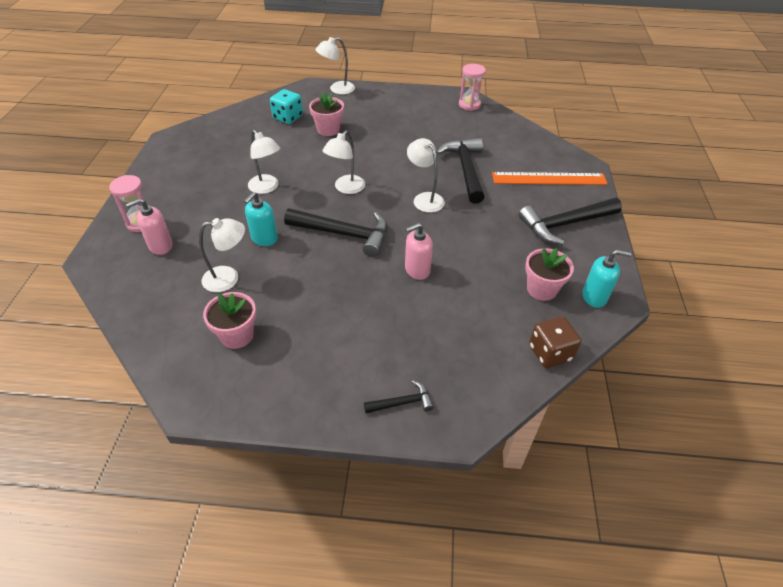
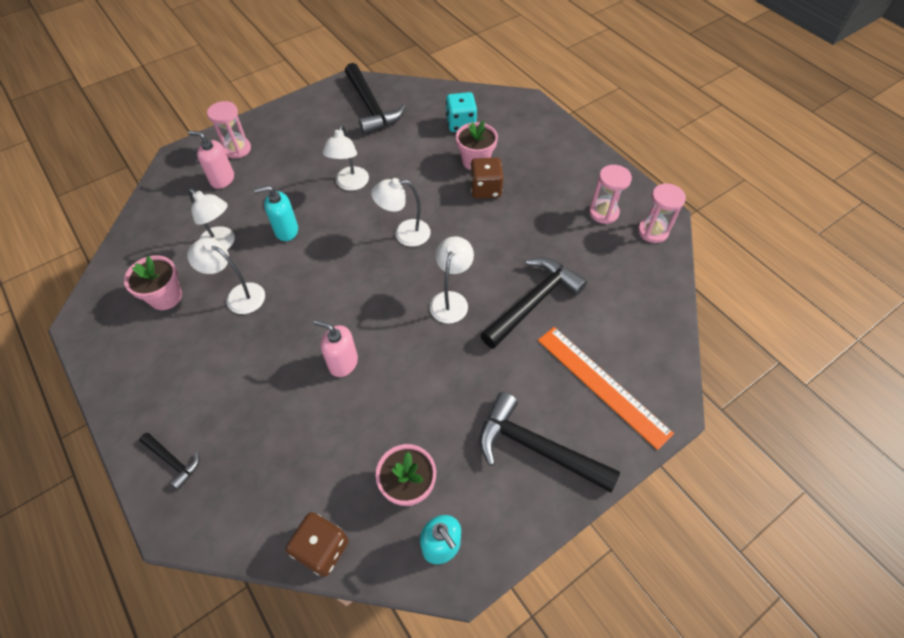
camera: 50 degrees right, 10 degrees up
(337, 89) = (545, 121): white lamp -> white lamp (238, 295)
(344, 234) = (341, 277): black hammer -> black hammer (371, 107)
(356, 139) = (485, 189): none -> brown dice
(434, 111) = (603, 212): none -> pink hourglass

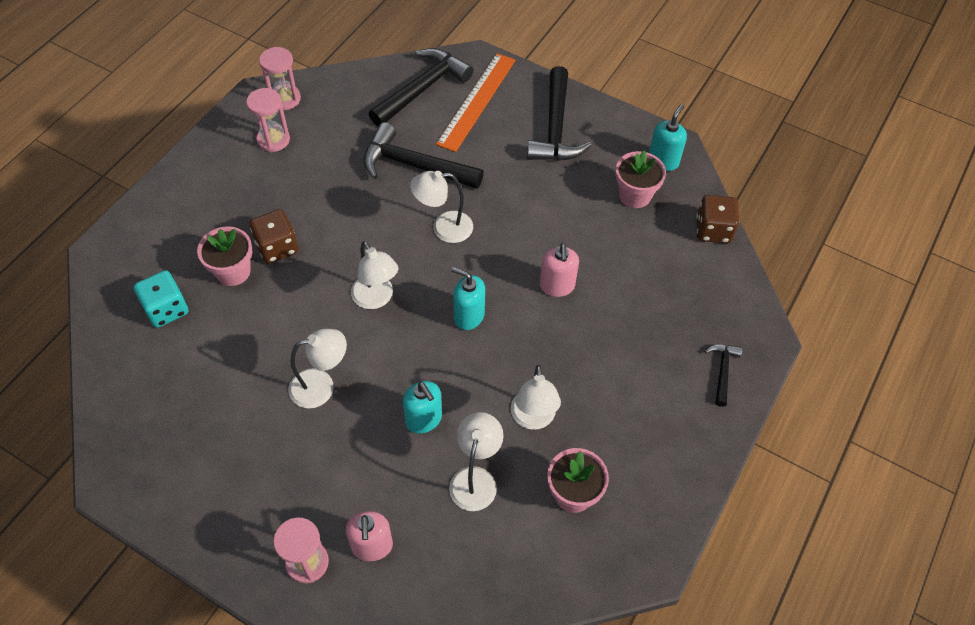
camera: 115 degrees left, 0 degrees up
(353, 287) = (468, 316): none -> turquoise soap dispenser
(371, 107) = (161, 429): black hammer -> black hammer (422, 89)

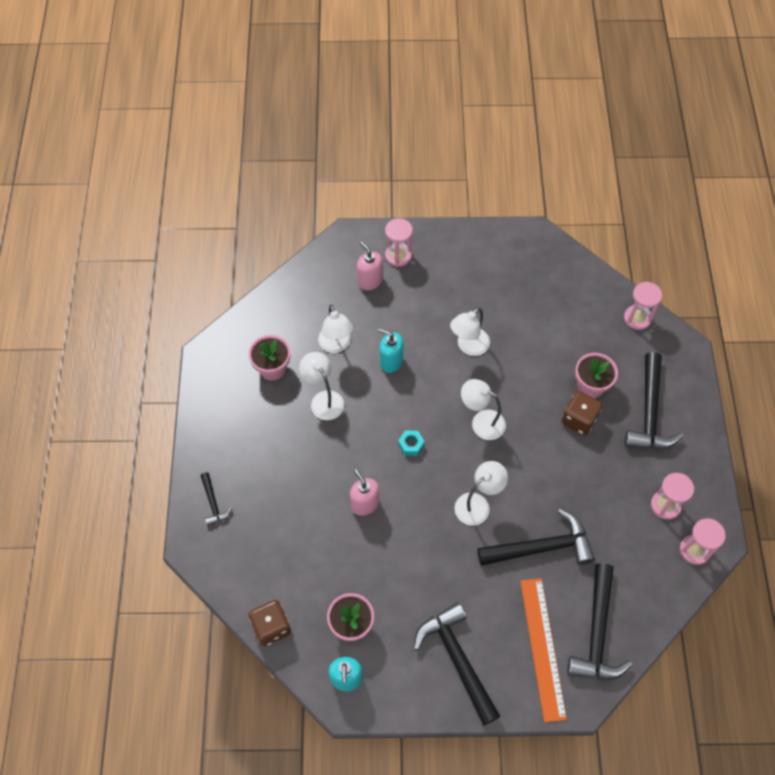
camera: 150 degrees right, 5 degrees up
(111, 311) = (637, 318): none -> pink hourglass
(166, 309) = (606, 338): turquoise dice -> none
(203, 217) = (649, 412): none -> black hammer
(468, 316) = (411, 445): turquoise soap dispenser -> turquoise nut

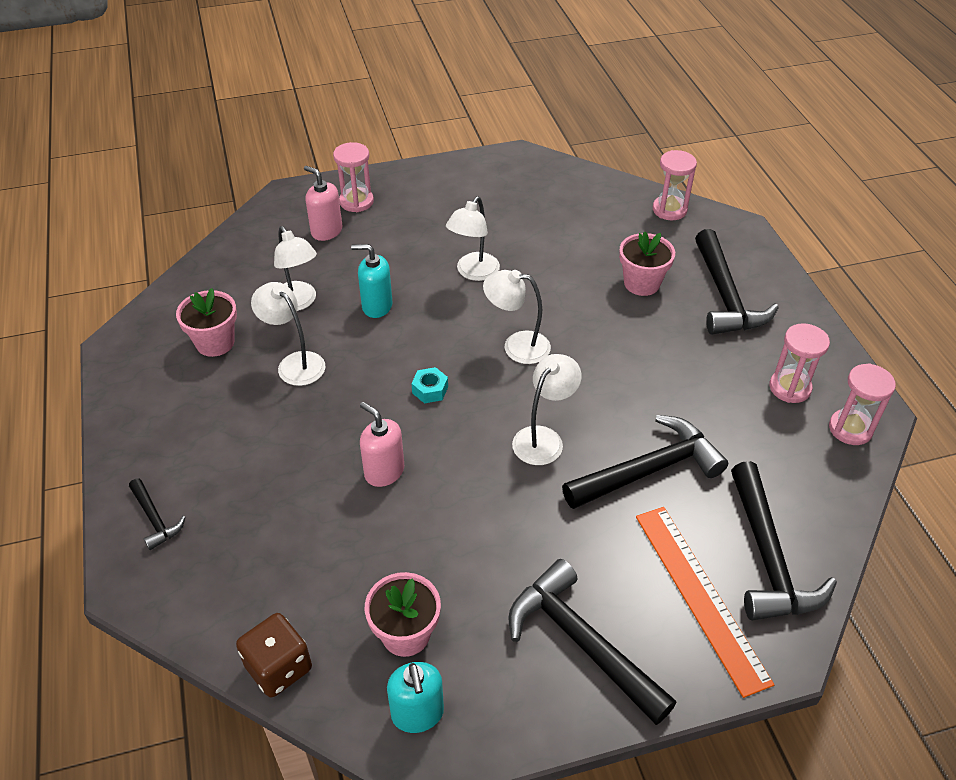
camera: 15 degrees left, 15 degrees down
(579, 419) = (641, 320): brown dice -> none

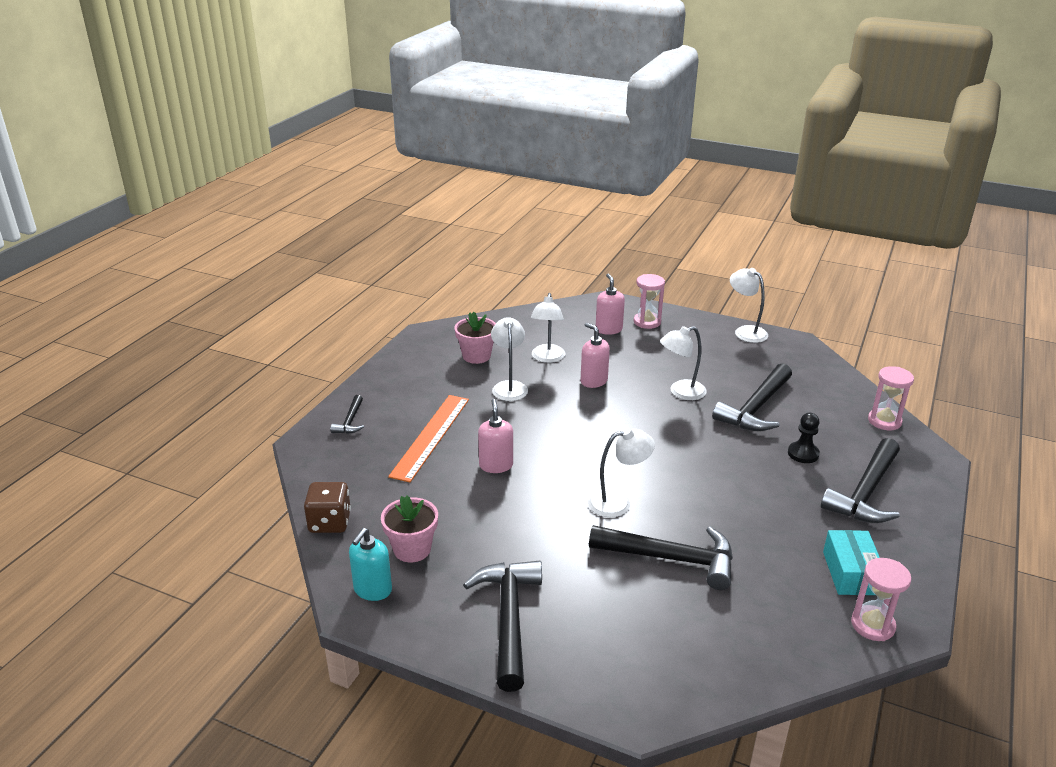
camera: 40 degrees right, 15 degrees down
(377, 306) = (593, 381): turquoise soap dispenser -> pink soap dispenser
(430, 390) = (574, 439): turquoise nut -> none
(516, 346) = (661, 445): white lamp -> white lamp (745, 331)
(641, 283) = (803, 454): pink flower pot -> black pawn
(700, 596) = (619, 646): orange ruler -> orange ruler (431, 436)
(767, 557) = (699, 657): black hammer -> black hammer (756, 408)
(790, 388) = (850, 573): pink hourglass -> turquoise box

